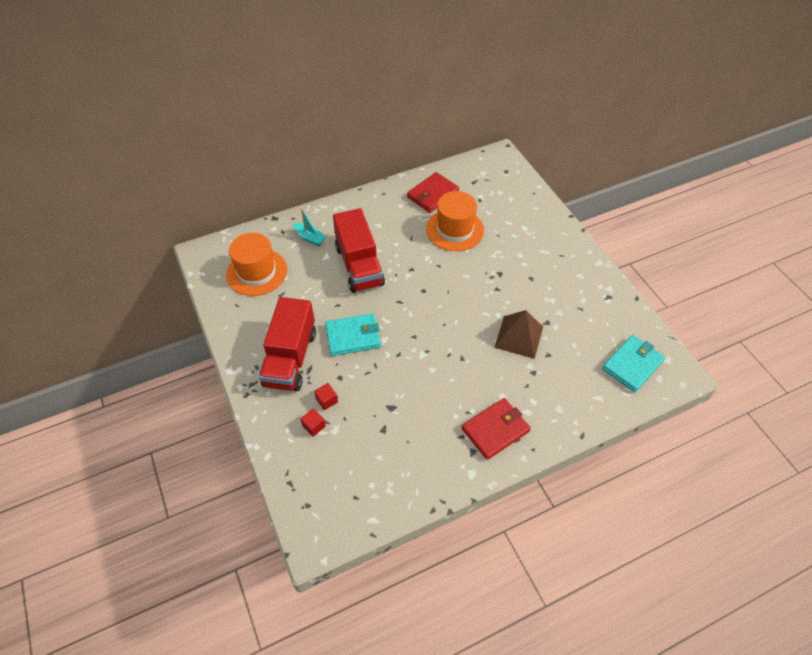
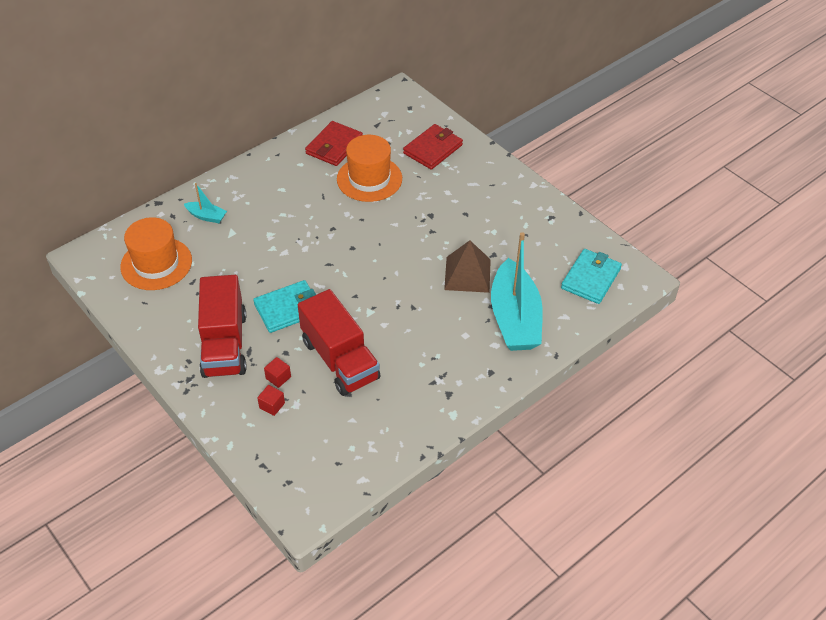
camera: 15 degrees left, 5 degrees down
(359, 265) = (273, 235): red truck -> red truck (340, 360)
(495, 430) = (466, 368): red wallet -> red wallet (433, 149)
(552, 389) = (515, 318): none -> turquoise boat

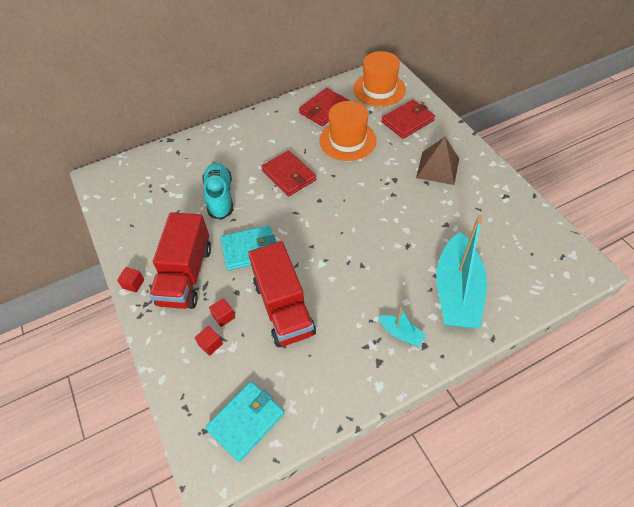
camera: 15 degrees right, 5 degrees up
(156, 264) = (152, 192): orange hat -> orange hat (379, 89)
(168, 361) = (133, 284): none -> red cube
(206, 216) = (204, 156): turquoise boat -> turquoise boat (401, 333)
(238, 259) = (220, 197): none -> turquoise shoe
(311, 225) = (289, 175): none -> red wallet
(467, 274) = (418, 240): brown pyramid -> brown pyramid (438, 168)
(591, 278) = (537, 262): turquoise wallet -> turquoise wallet (246, 421)

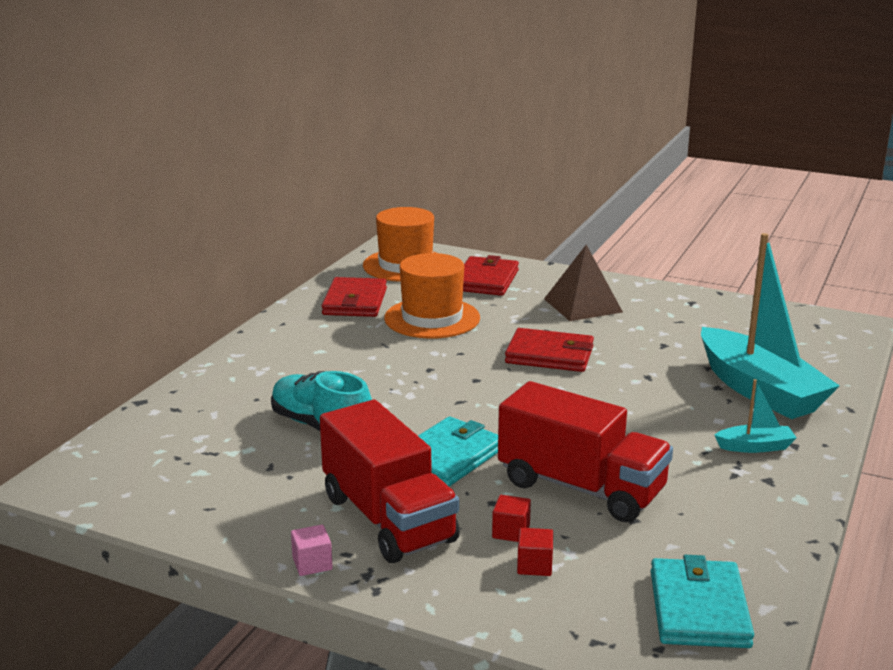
camera: 40 degrees left, 30 degrees down
(133, 284) = (312, 564): red cube -> pink cube
(289, 175) = (397, 373): red wallet -> red wallet (550, 355)

